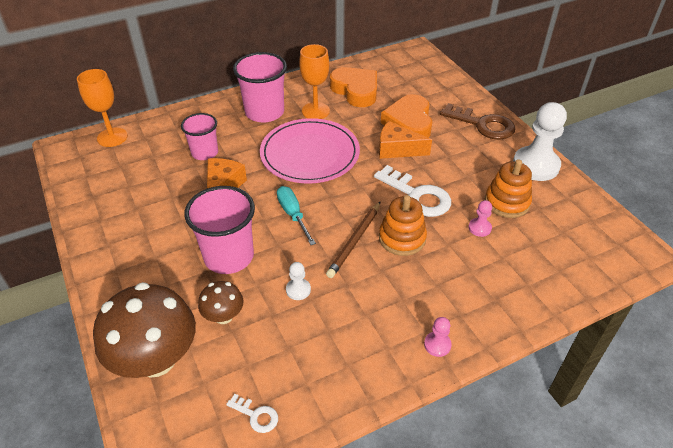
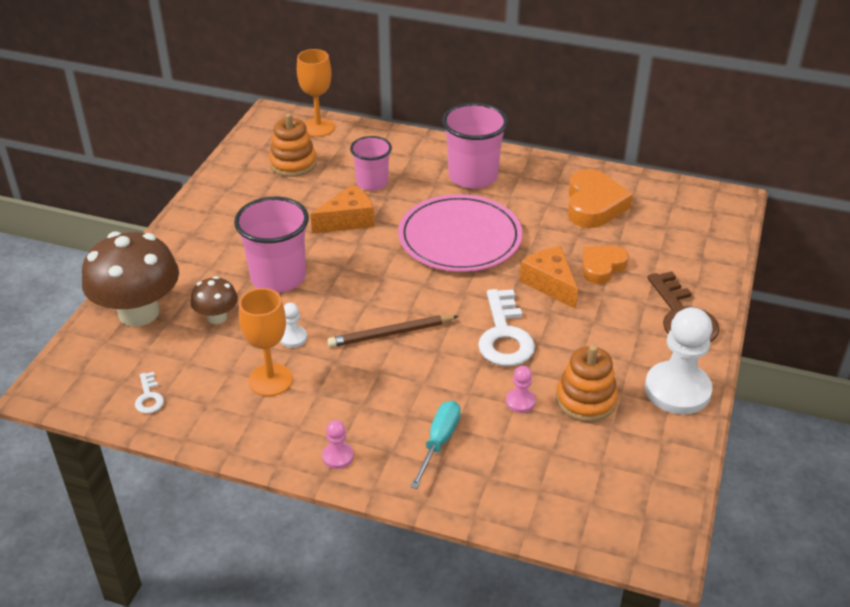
camera: 45 degrees right, 5 degrees down
(293, 214) = (371, 279): turquoise screwdriver -> turquoise screwdriver (439, 442)
(315, 111) = (523, 202): orange goblet -> orange goblet (270, 380)
(402, 238) = (434, 359): orange stacking toy -> orange stacking toy (293, 164)
(409, 123) = (602, 267): orange heart -> orange heart, size x0.65

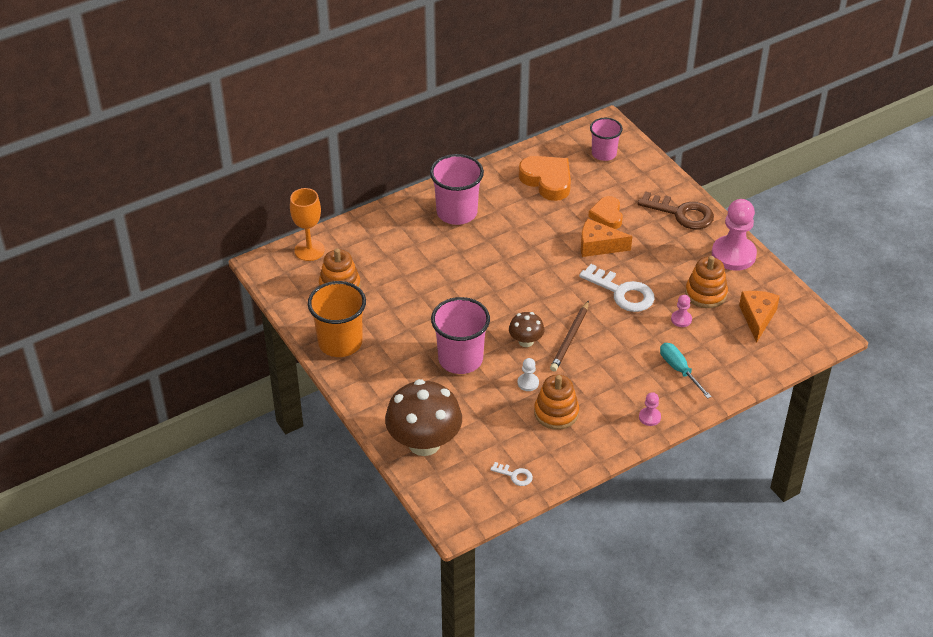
camera: 50 degrees left, 5 degrees up
(217, 317) = (470, 407): brown mushroom -> brown mushroom (526, 341)
(221, 199) = (340, 342): none -> orange cup
(270, 380) = (556, 413): orange goblet -> orange stacking toy
(348, 220) = (437, 295): orange cheese -> orange cheese (757, 318)
(372, 183) = (408, 261): pink cup -> pink cup (604, 153)
(460, 238) = (513, 256): pink plate -> none
(677, 390) = (733, 255): white pawn -> pink pawn

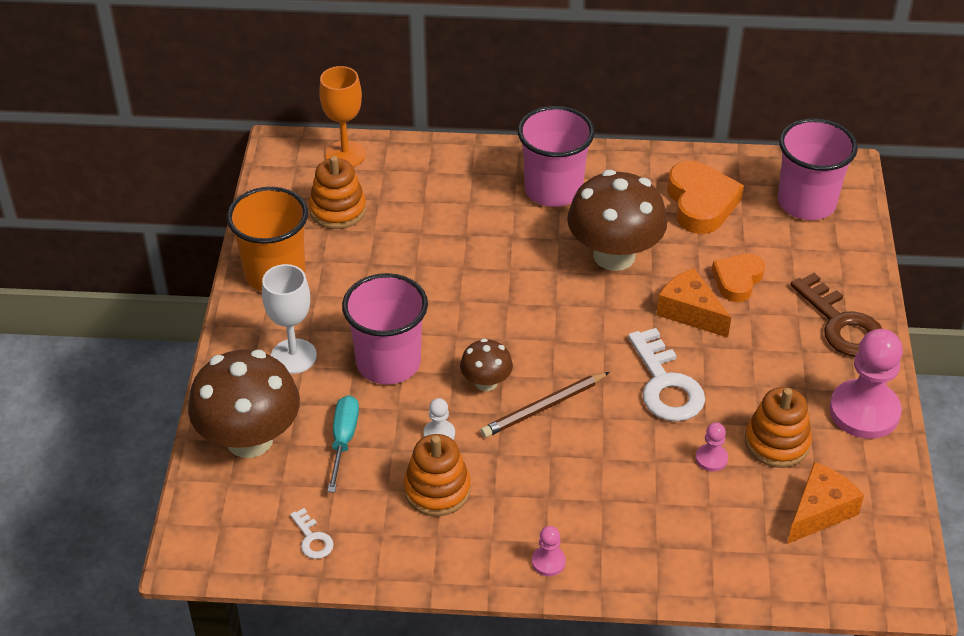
camera: 35 degrees right, 0 degrees up
(401, 384) = (293, 356): none -> white goblet
(528, 234) = (614, 256): none -> brown mushroom
(604, 153) = (806, 203): pink cup -> pink cup, size x1.57
(679, 370) = (646, 522): turquoise screwdriver -> turquoise screwdriver (343, 440)

